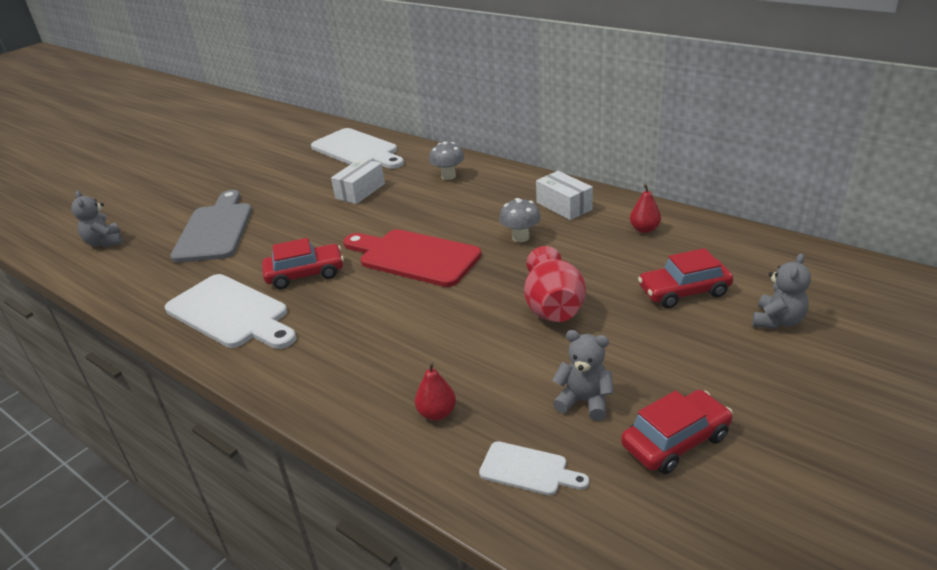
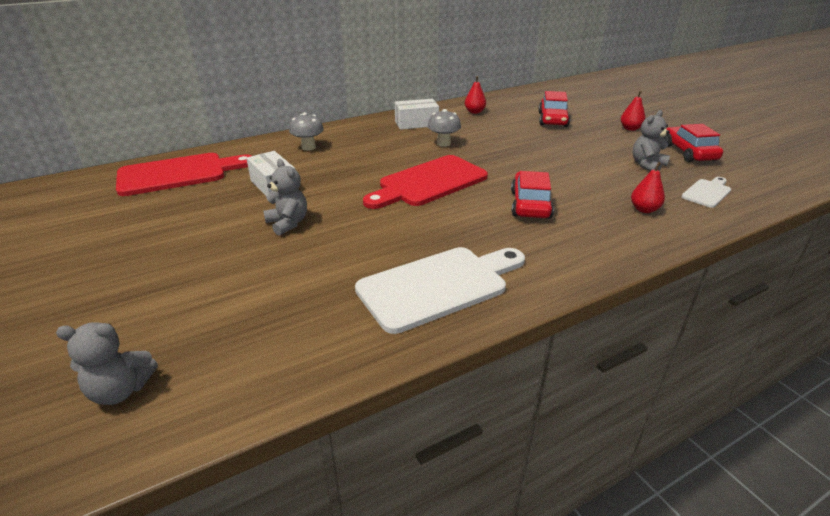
camera: 70 degrees left, 0 degrees up
(215, 230) = (231, 280): grey cutting board -> none
(305, 274) = (403, 235): red car -> red car (530, 204)
(357, 150) = (178, 174): white cutting board -> red cutting board
(553, 307) = (542, 152): red vase -> none
(724, 367) = (630, 129): none -> red pear
(777, 321) = (595, 109): grey teddy bear -> grey teddy bear (288, 223)

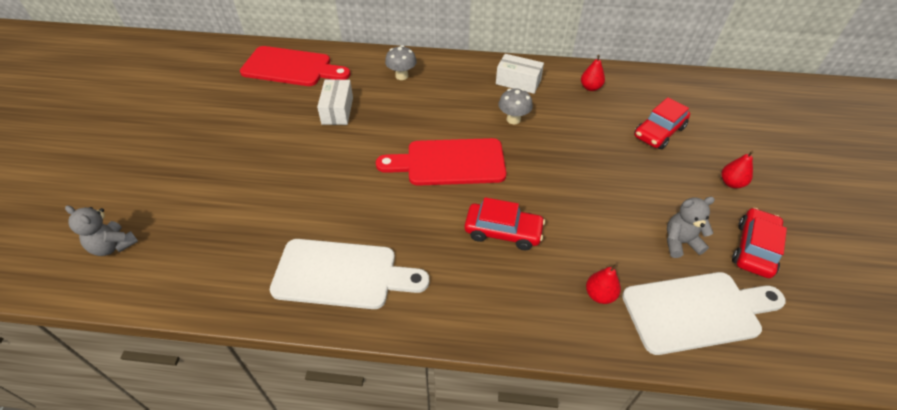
camera: 35 degrees right, 15 degrees up
(288, 223) = (310, 156): grey teddy bear -> none
(530, 204) = (503, 232): red car -> red car turned 60 degrees clockwise
(707, 192) = (697, 311): white cutting board -> white cutting board, size x2.00

